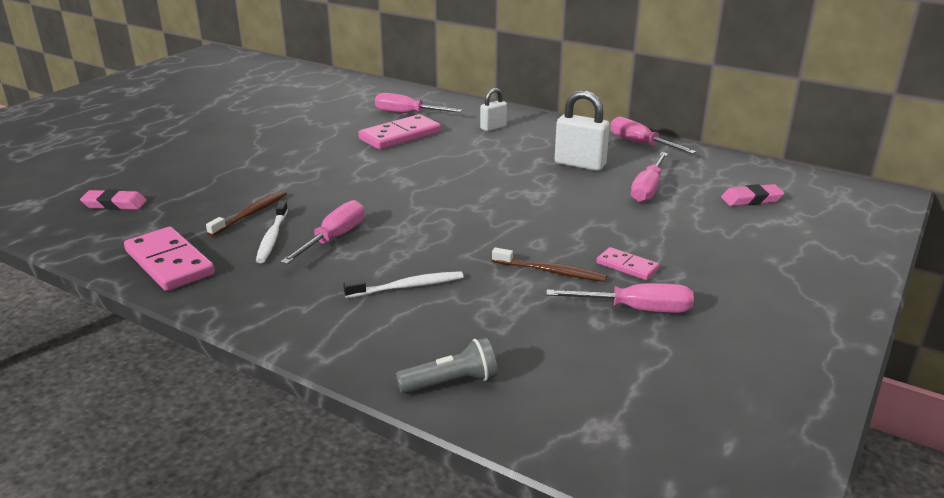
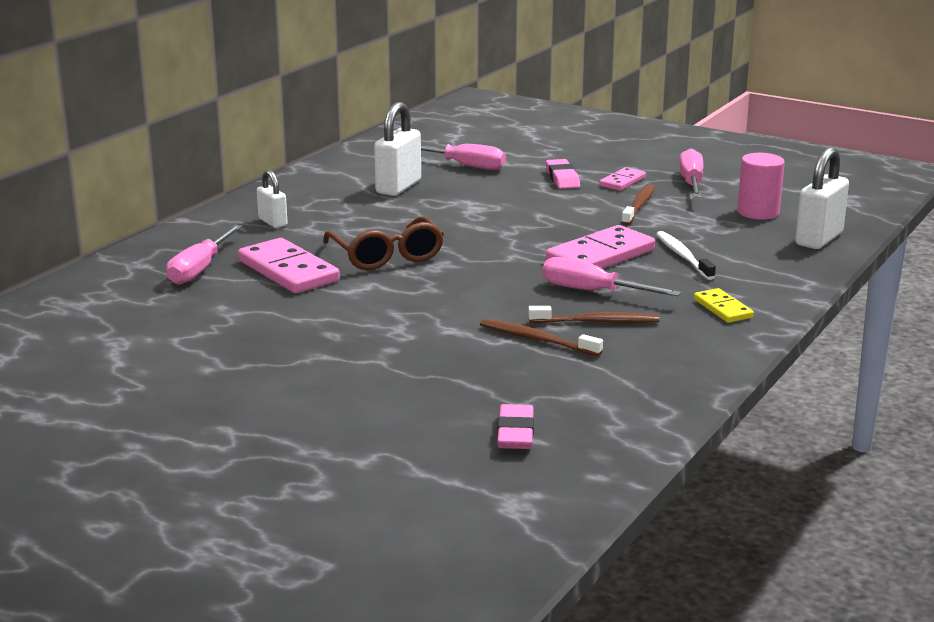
camera: 90 degrees left, 5 degrees down
(169, 263) = (669, 369): pink domino -> pink domino (600, 256)
(272, 237) = (597, 322): white toothbrush -> brown toothbrush
(276, 297) = (722, 308): none -> yellow domino
(424, 163) = (386, 256): none -> brown glasses
(451, 382) = (819, 239): grey flashlight -> white padlock
(540, 347) = (758, 212): none -> pink cylinder
(640, 144) = (344, 161): pink screwdriver -> none
(751, 199) = (487, 135): pink eraser -> pink eraser (562, 178)

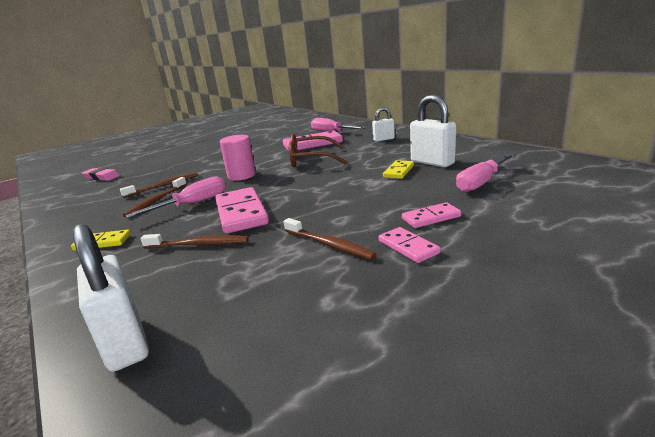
camera: 115 degrees right, 0 degrees up
(435, 200) = (398, 171): none -> yellow domino
(562, 178) = (431, 218): pink eraser -> pink domino
(683, 256) = (198, 245): white toothbrush -> brown toothbrush
(691, 183) = (382, 293): pink screwdriver -> none
(758, 212) = (245, 319): pink cylinder -> pink cylinder (241, 176)

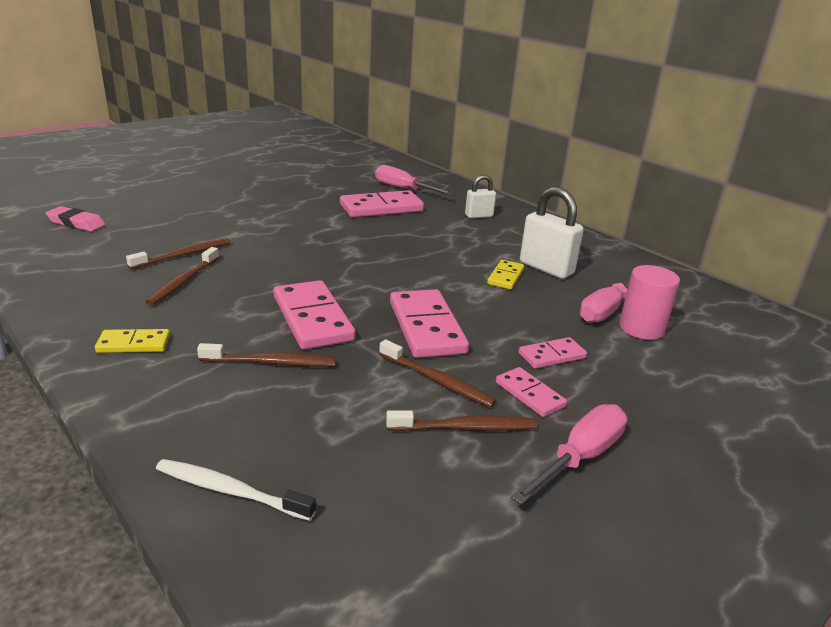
camera: 10 degrees left, 5 degrees up
(125, 343) = (230, 491): white padlock -> white toothbrush
(193, 204) = (240, 294): pink screwdriver -> pink screwdriver (580, 457)
(241, 176) = (294, 252): pink cylinder -> pink cylinder (641, 328)
(310, 160) = (385, 238): brown glasses -> none
(329, 209) = (427, 327): none -> pink domino
(346, 277) = (465, 427): none -> brown toothbrush

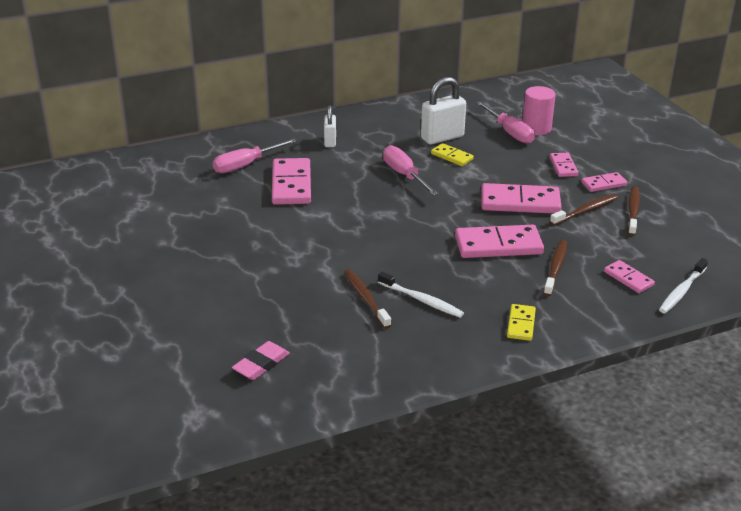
camera: 70 degrees left, 5 degrees up
(183, 282) = (421, 300): brown toothbrush -> white toothbrush
(257, 429) = (628, 278): none -> pink domino
(580, 457) = (660, 184): pink screwdriver -> pink screwdriver (404, 175)

